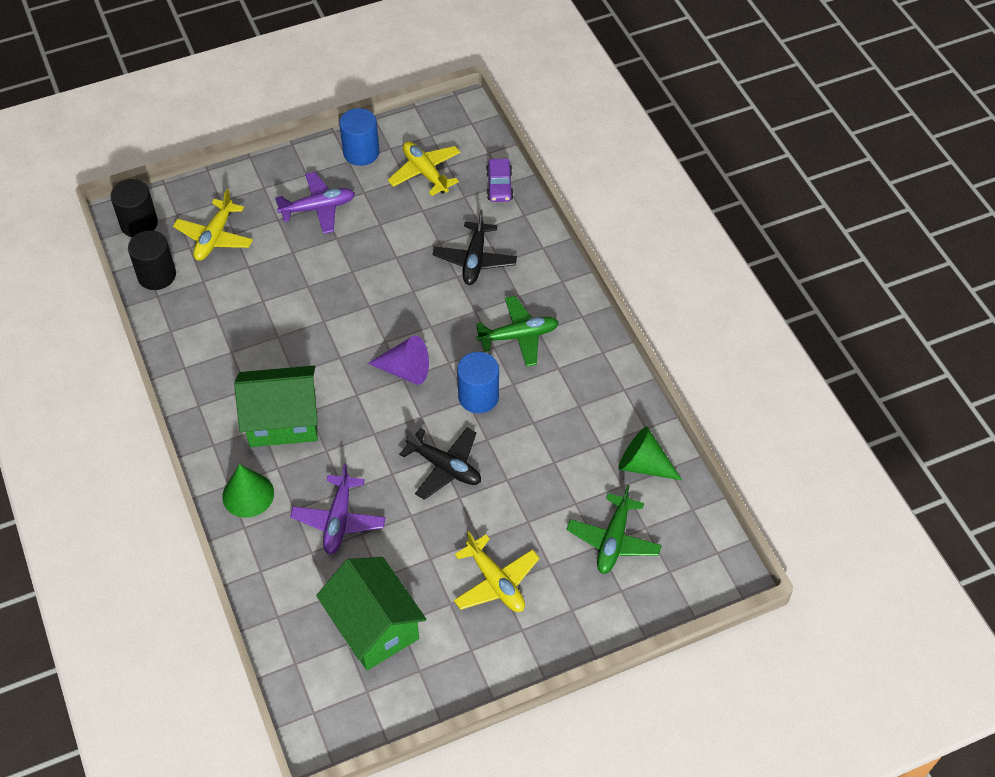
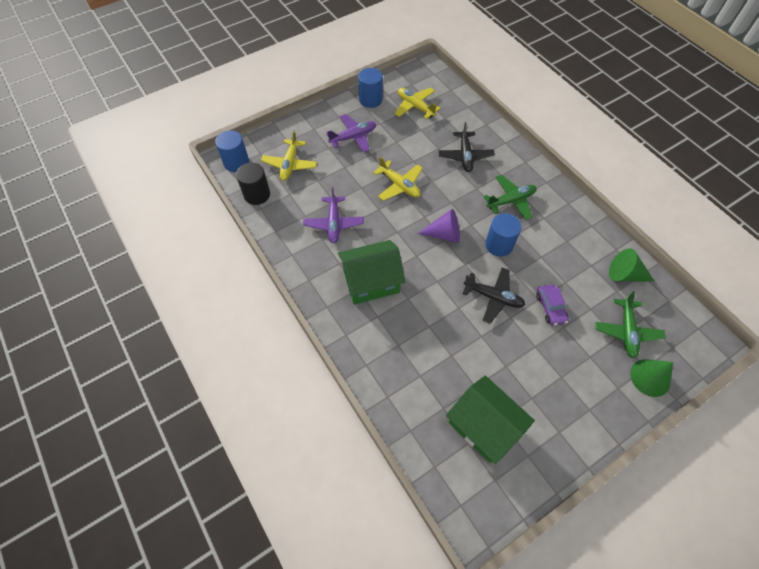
camera: 10 degrees left, 5 degrees up
(139, 224) = (236, 162): black cylinder -> blue cylinder
(248, 494) = (362, 340): green cone -> green cone (650, 377)
(339, 520) = (432, 348): purple plane -> purple plane (334, 223)
(495, 582) = (558, 376): yellow plane -> yellow plane (399, 185)
(499, 186) = (464, 109): purple car -> purple car (550, 308)

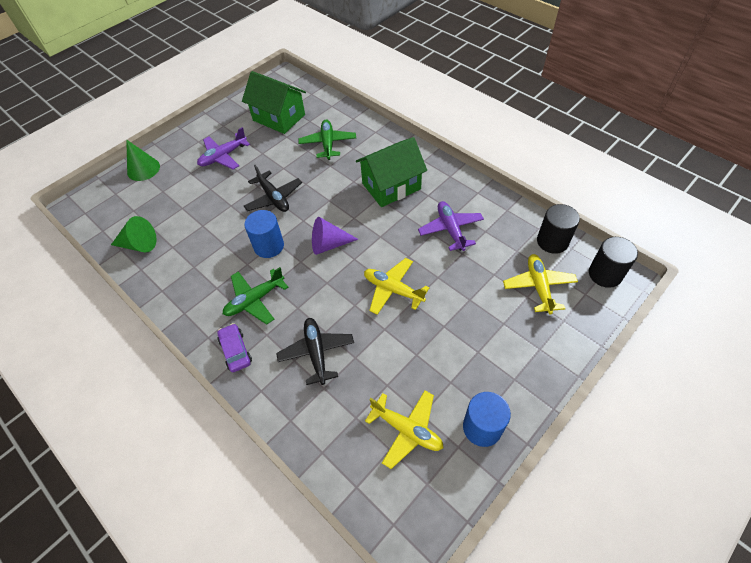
camera: 170 degrees right, 5 degrees down
(236, 162) = (605, 274): blue cylinder -> black cylinder
(353, 137) = (478, 347): purple plane -> purple plane (223, 156)
(493, 297) = (274, 198): black plane -> black plane turned 135 degrees counterclockwise
(550, 308) = (220, 200): purple car -> purple car (235, 351)
(626, 331) = (153, 196): green plane -> green plane (328, 144)

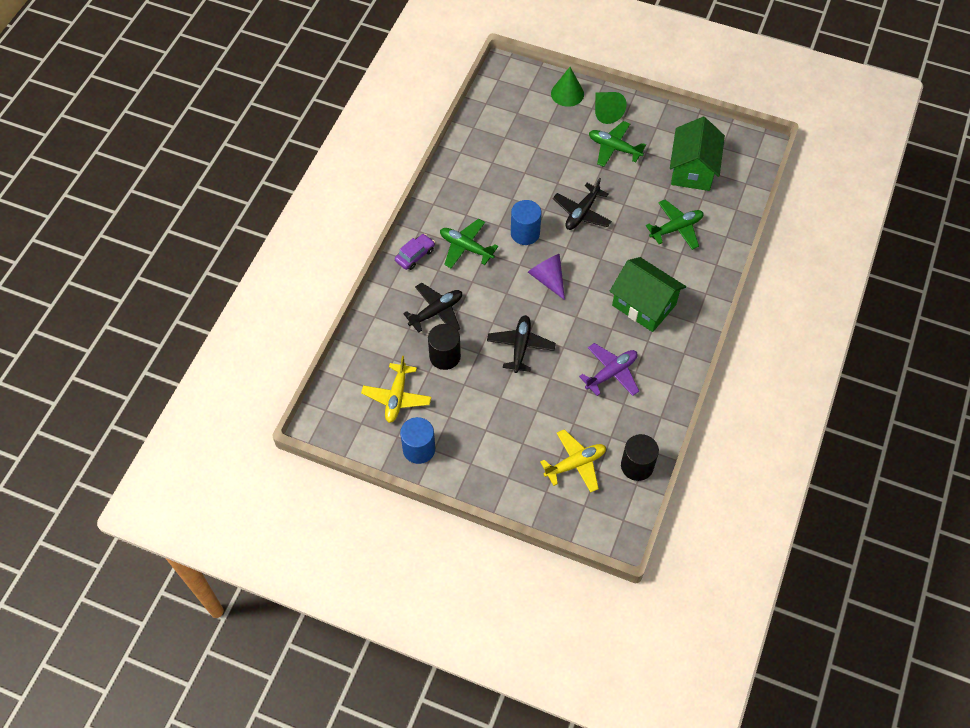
camera: 65 degrees right, 5 degrees up
(139, 244) = (483, 137): green cone -> green cone (605, 112)
(223, 156) = (614, 148): purple plane -> green plane
(393, 290) = (520, 346): yellow plane -> black plane
(605, 274) = (616, 519): black cylinder -> black cylinder (445, 356)

